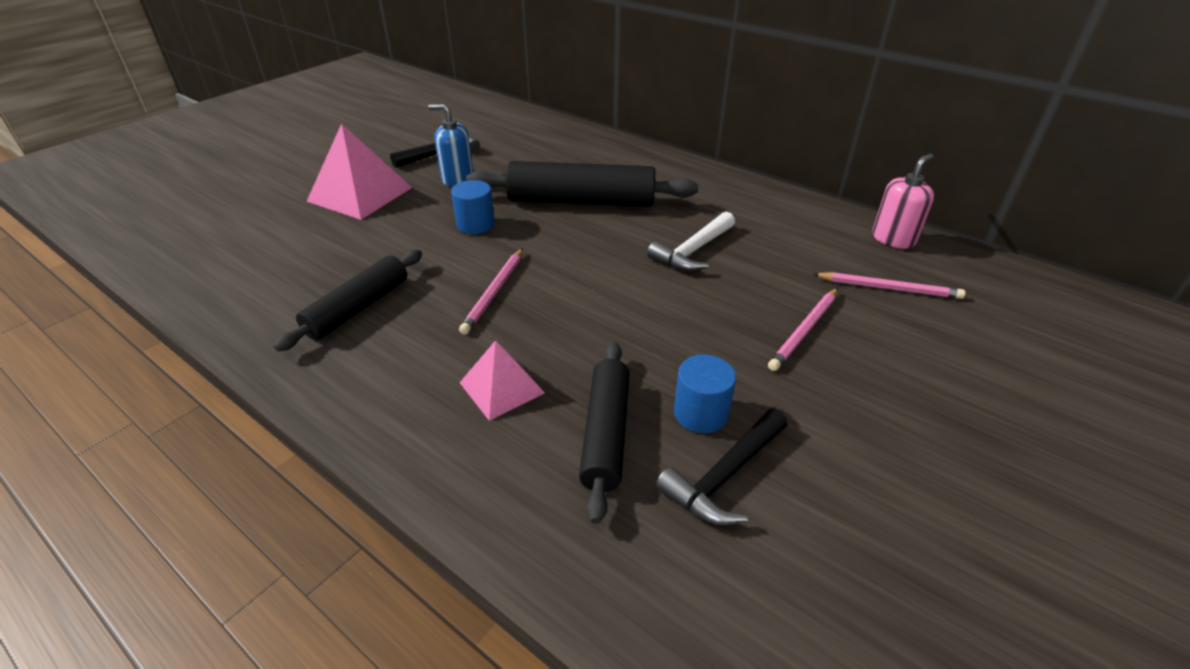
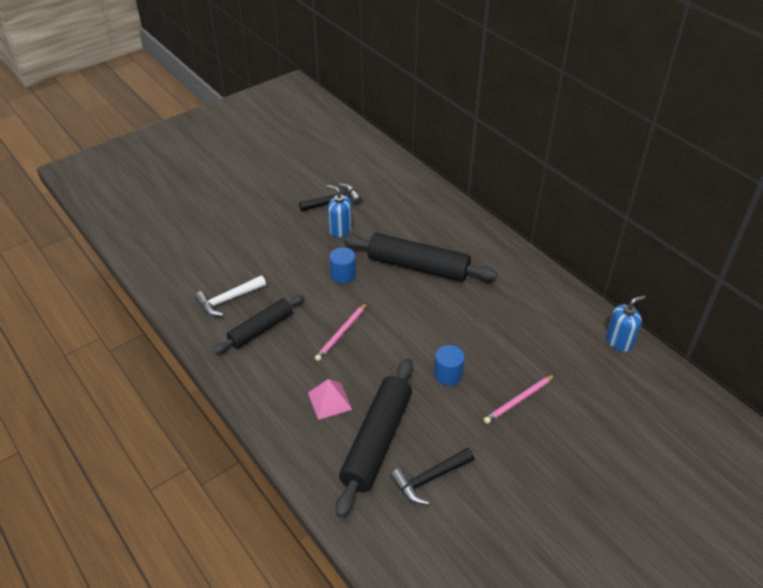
camera: 15 degrees right, 5 degrees up
(360, 194) = (274, 233): pink pyramid -> none
(605, 433) = (377, 441): black rolling pin -> black rolling pin, size x1.57
(693, 251) = (476, 325): white hammer -> white hammer (228, 300)
(700, 413) = (432, 440): blue cylinder -> blue cylinder (448, 374)
(889, 288) = (591, 380): pink pencil -> none
(893, 239) = (619, 341): pink soap dispenser -> blue soap dispenser

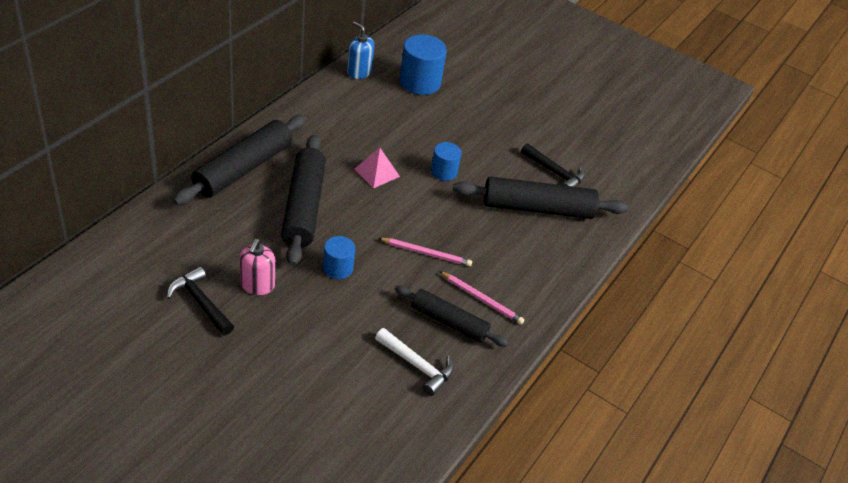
camera: 115 degrees left, 0 degrees up
(329, 400) = (512, 247): pink pyramid -> pink pyramid (376, 172)
(340, 229) = (257, 285): blue soap dispenser -> pink soap dispenser
(472, 239) = (243, 169): none -> black rolling pin
(519, 400) = (452, 128): pink pencil -> pink pencil (482, 299)
(603, 391) = (420, 82): none -> blue cylinder

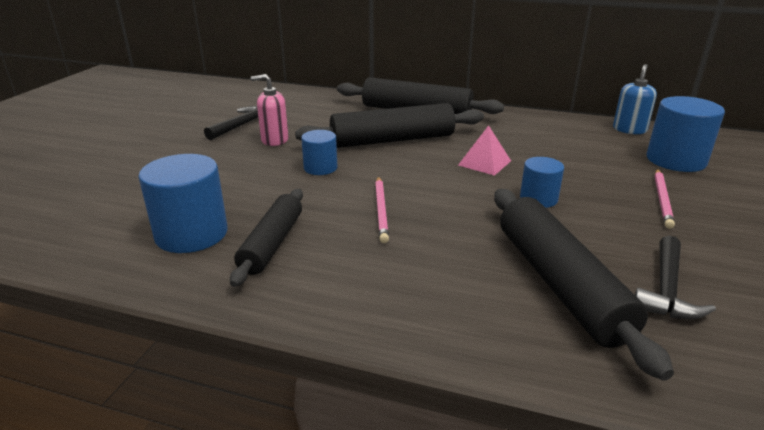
camera: 80 degrees right, 15 degrees down
(417, 366) = (191, 234): white hammer -> blue cylinder
(482, 299) = (326, 262): pink pencil -> pink pencil (662, 200)

